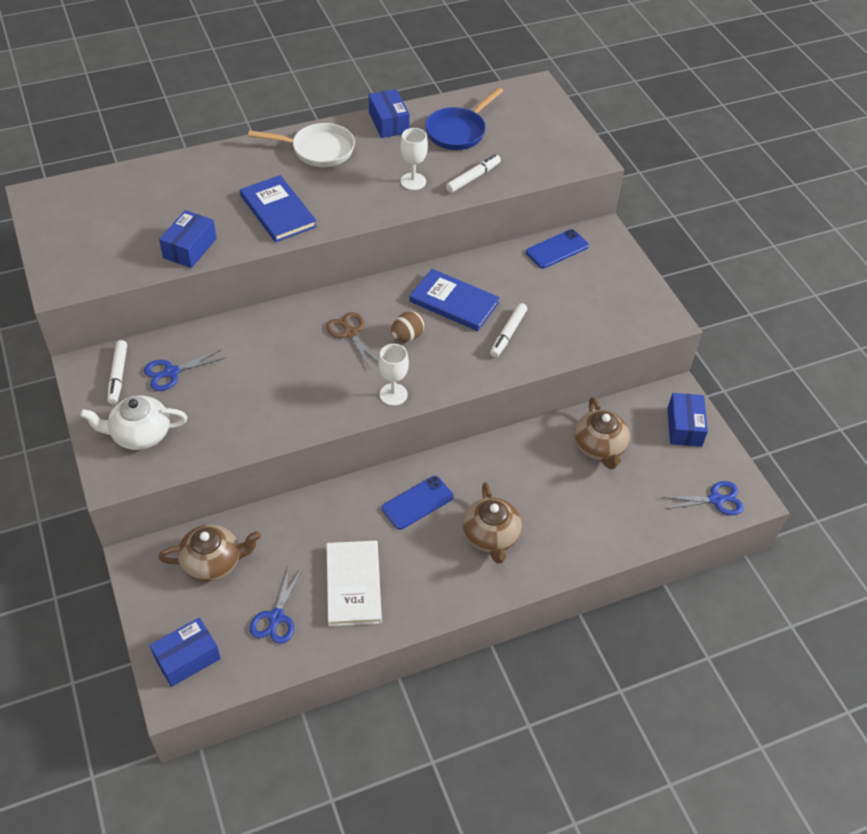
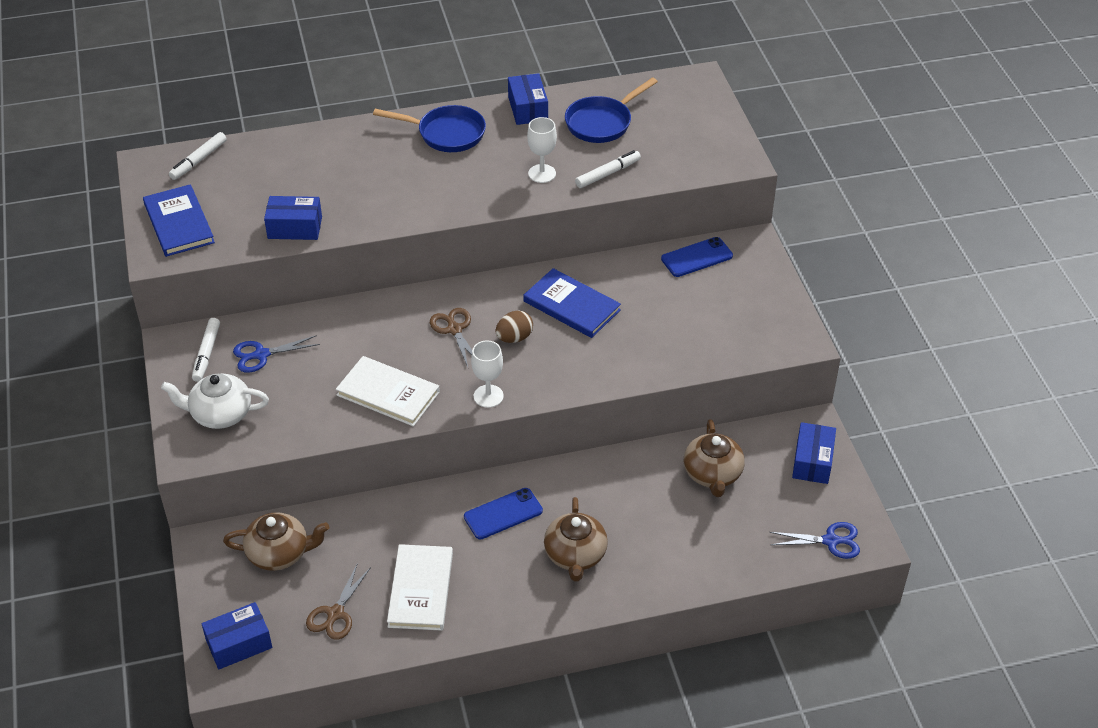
camera: 10 degrees right, 5 degrees down
(190, 248) = (295, 228): blue box -> blue box turned 60 degrees clockwise
(276, 618) = (335, 614): blue scissors -> brown scissors
(278, 211) = (392, 195): blue book -> blue book (178, 223)
(299, 400) = (388, 393): none -> white book
(318, 150) = (446, 134): white pan -> blue pan
(508, 334) = (624, 343): white marker -> white marker (198, 160)

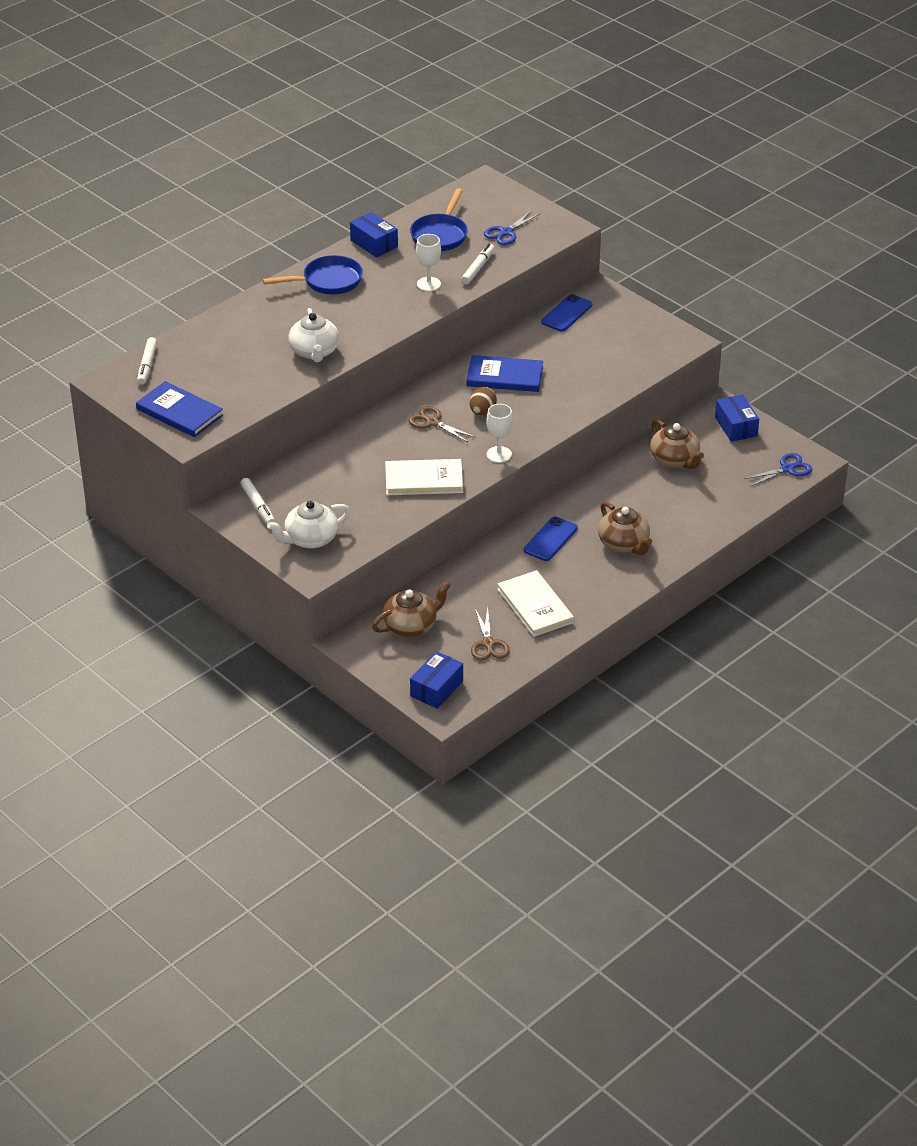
camera: 30 degrees left, 5 degrees down
(260, 355) = (301, 491): blue scissors -> blue scissors (506, 233)
(295, 228) = (275, 383): blue box -> none
(363, 207) = (314, 352): none -> white teapot

